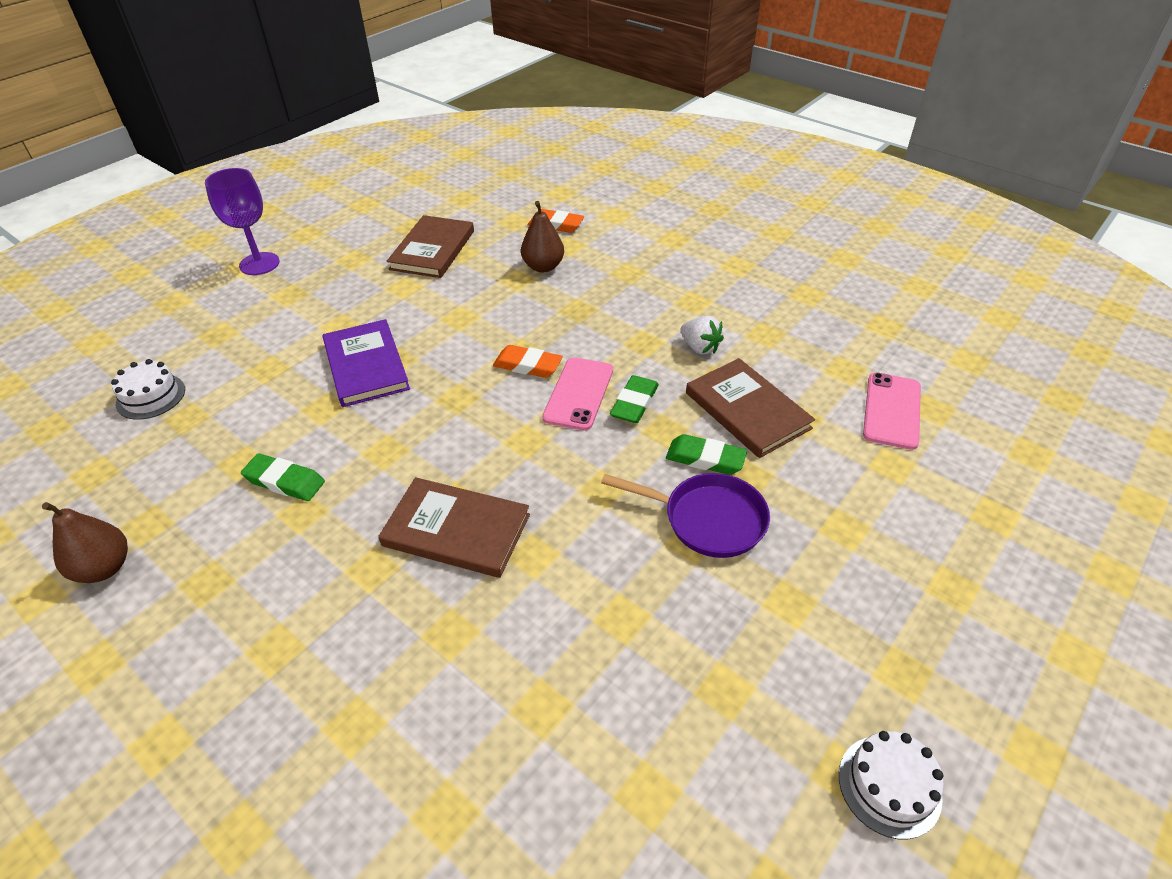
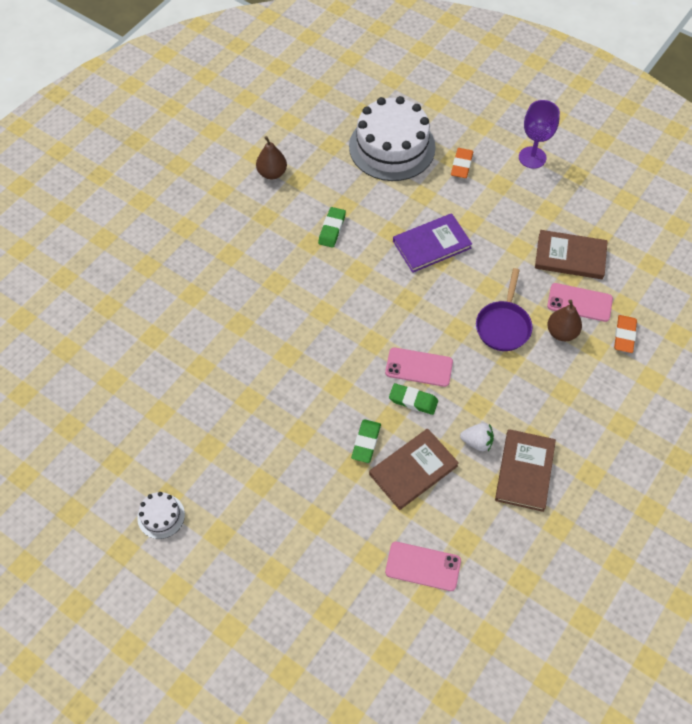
camera: 85 degrees right, 15 degrees up
(151, 396) = (392, 147): white cake -> white cake, size x2.26
(456, 530) = (302, 316): brown book -> brown book (524, 471)
(502, 250) = (579, 302): none -> pink phone
(528, 365) = (443, 335): orange eraser -> orange eraser (461, 165)
(700, 347) = (477, 442): white strawberry -> white strawberry turned 120 degrees counterclockwise
(708, 519) = (317, 442): purple pan -> purple pan (503, 325)

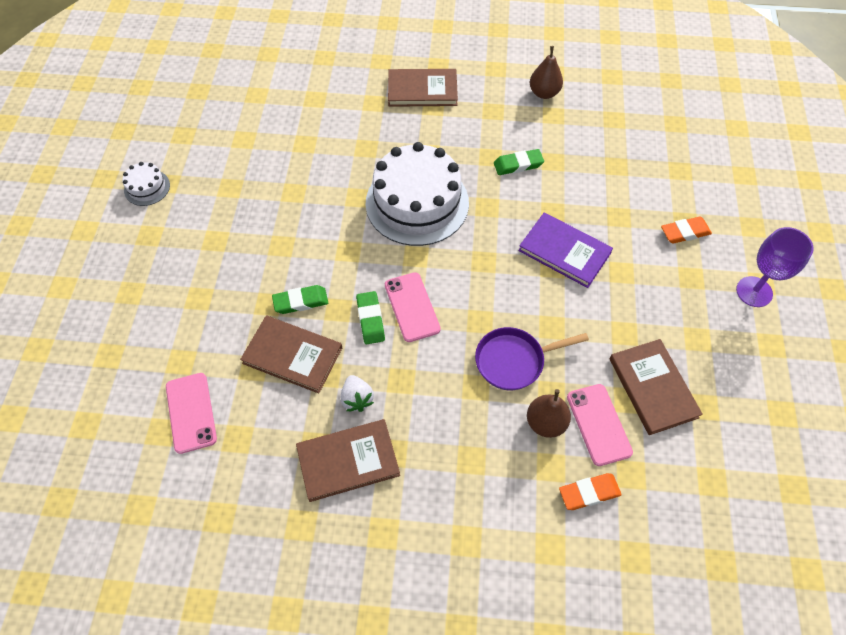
camera: 60 degrees right, 0 degrees up
(205, 252) = (422, 90): none -> brown book
(392, 147) = (654, 165): white cake -> white cake (417, 203)

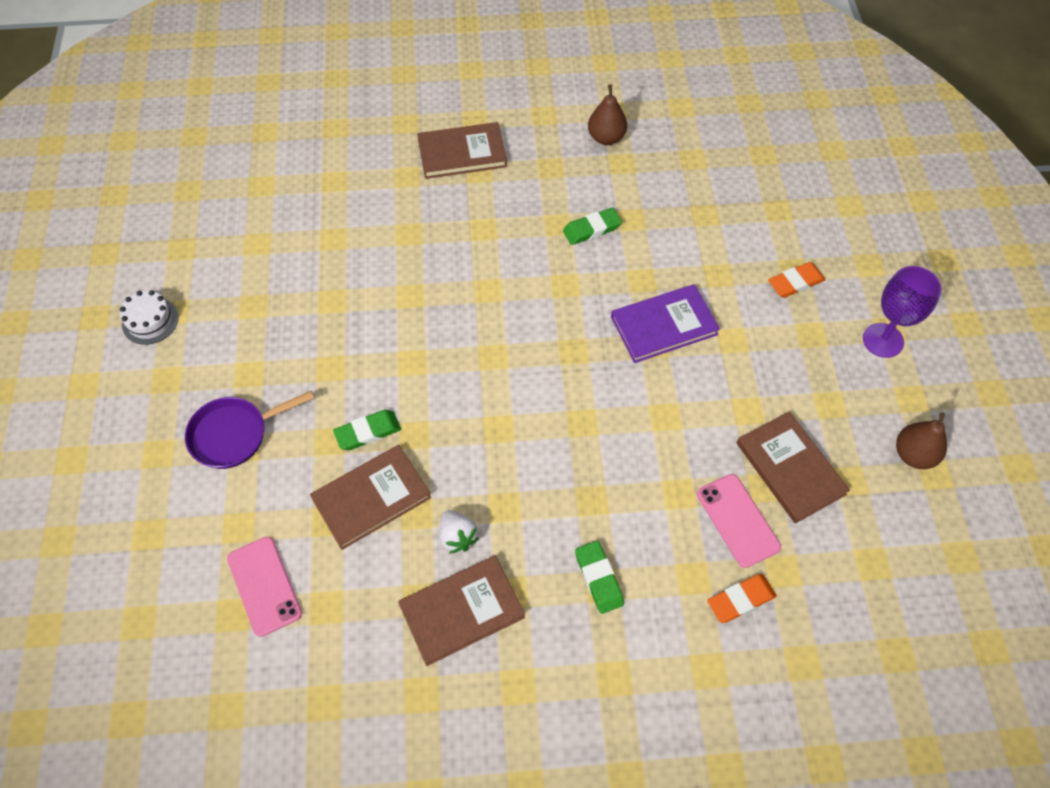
camera: 10 degrees left, 0 degrees up
(292, 355) = (371, 498): brown book -> brown book turned 45 degrees counterclockwise
(370, 319) = (455, 441): green eraser -> green eraser (598, 578)
(412, 307) = (500, 418): pink phone -> none
(417, 203) = (482, 292): white cake -> none
(514, 361) = (629, 463): purple pan -> purple pan (234, 434)
(545, 422) = (678, 528): brown pear -> brown pear (913, 454)
(564, 252) = (664, 325): purple book -> purple book turned 45 degrees counterclockwise

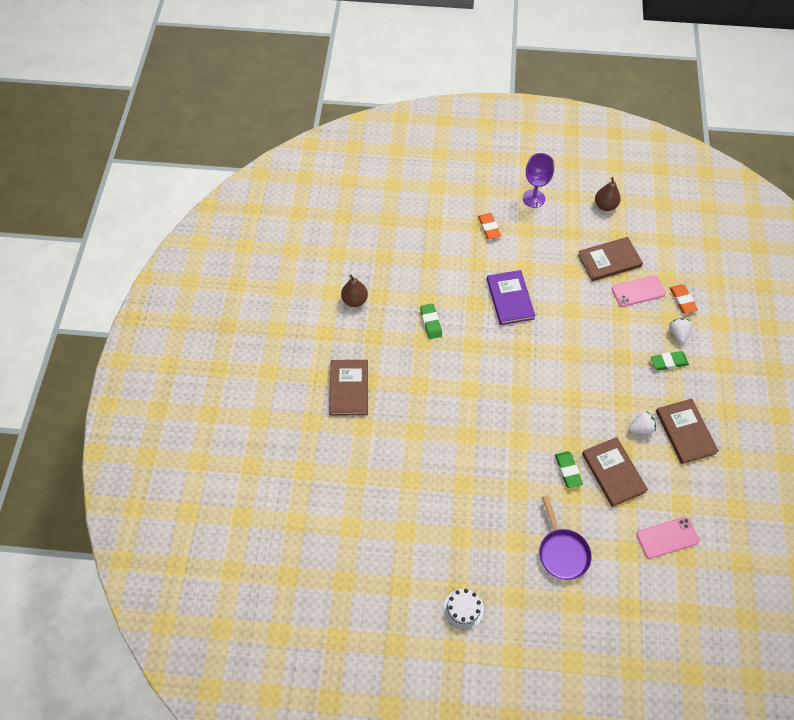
camera: 80 degrees left, 0 degrees up
(662, 593) = (678, 334): none -> white strawberry

